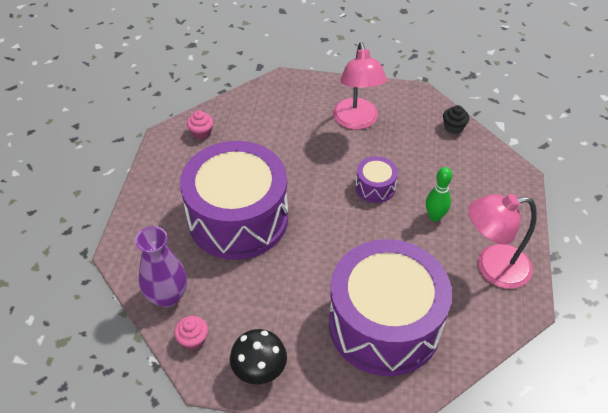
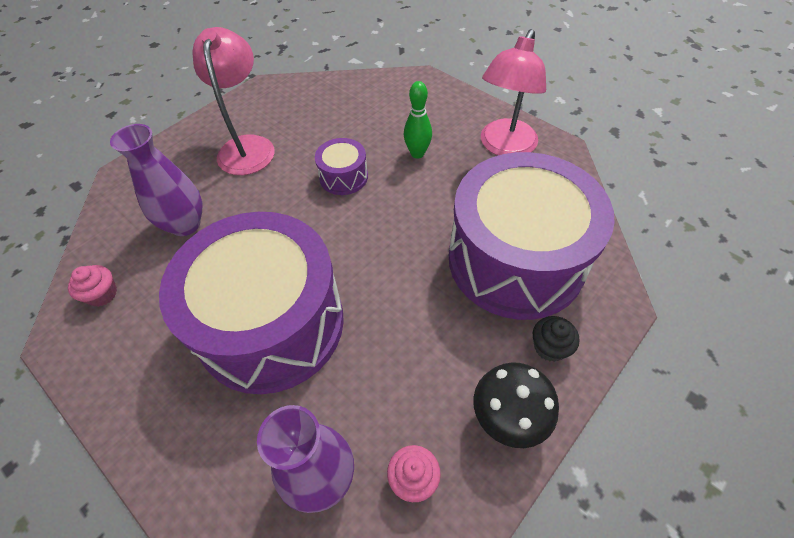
camera: 55 degrees left, 5 degrees up
(272, 134) = (185, 224): none -> purple vase
(356, 121) = (248, 146): pink lamp -> pink lamp turned 120 degrees counterclockwise
(453, 127) = (328, 87): black cupcake -> black cupcake (549, 347)

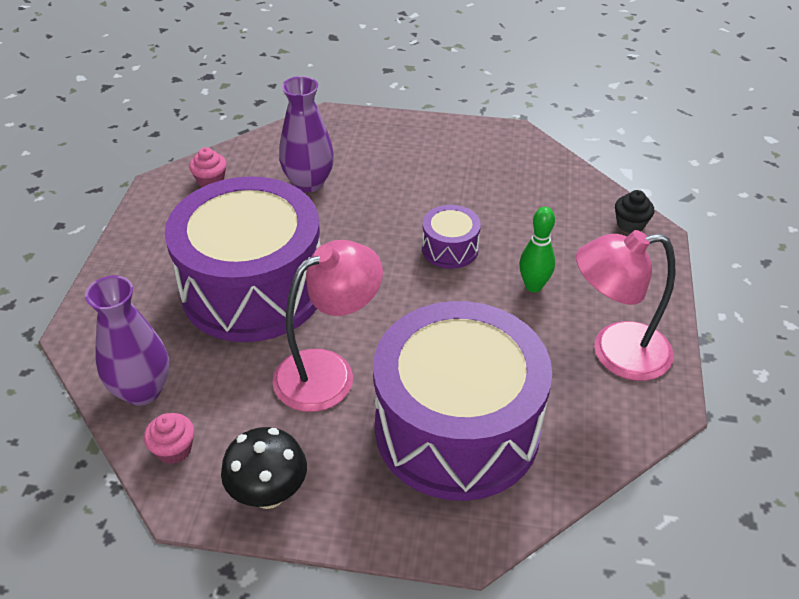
camera: 55 degrees right, 10 degrees down
(248, 146) = (427, 167): pink lamp -> pink lamp (328, 372)
(549, 347) = (368, 498): black cupcake -> black cupcake (630, 224)

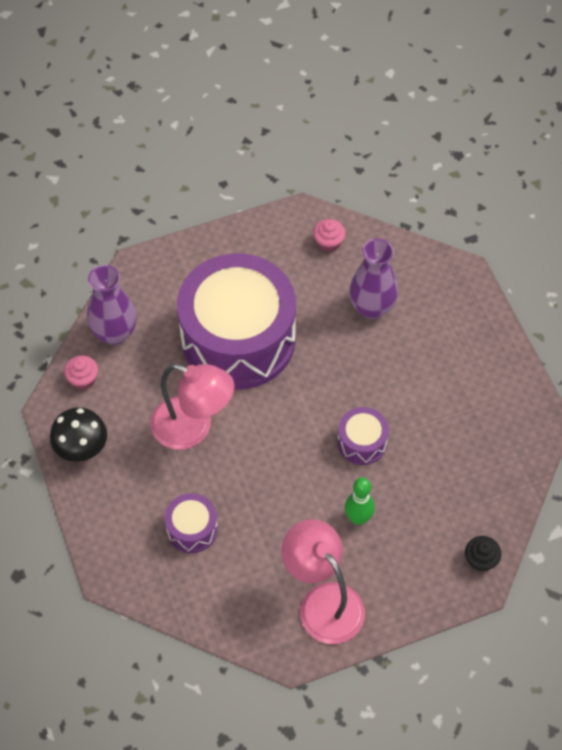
camera: 60 degrees right, 15 degrees up
(457, 428) = (192, 529): purple drum -> purple drum, size x0.42

